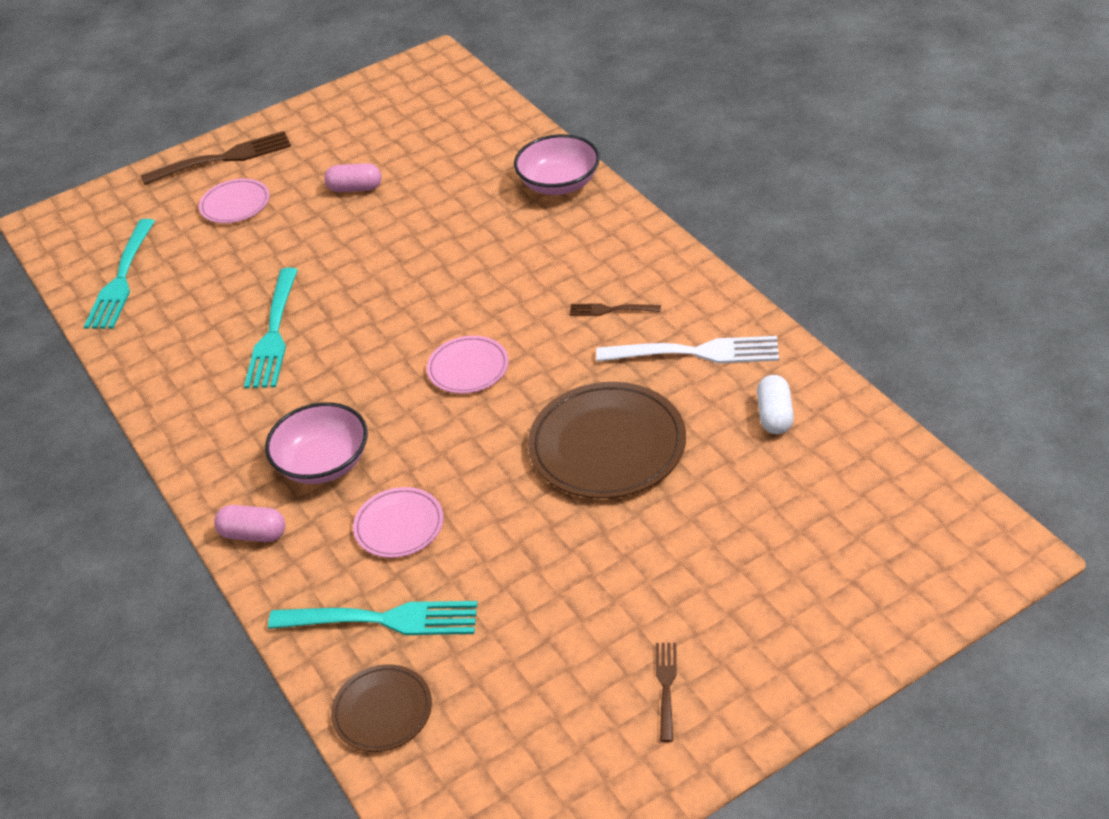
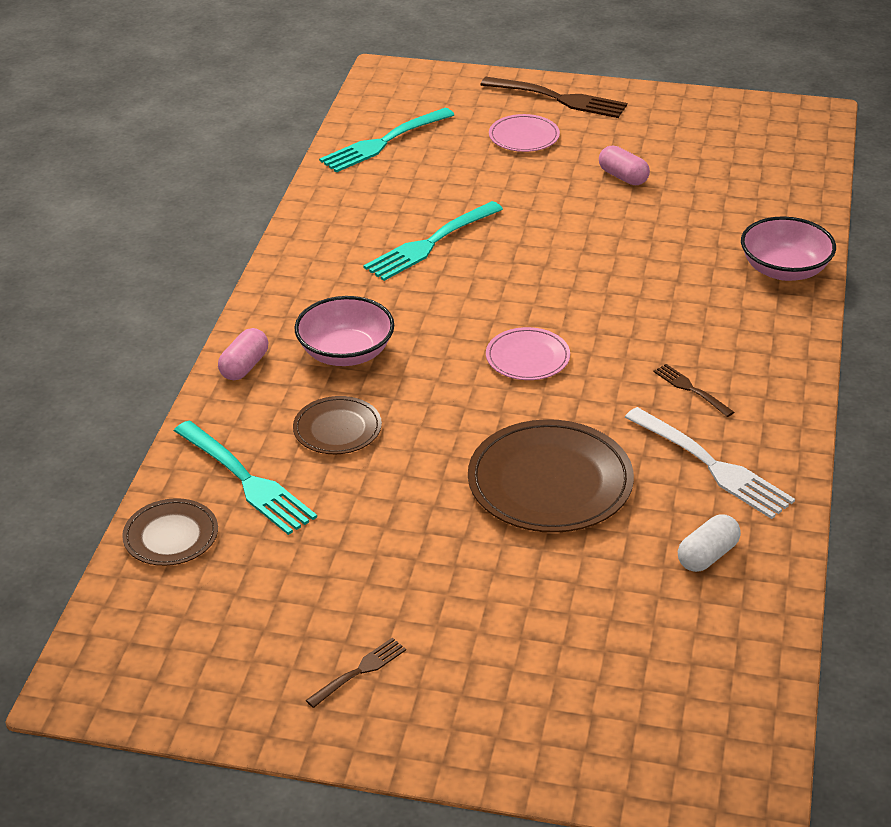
camera: 40 degrees right, 5 degrees down
(253, 534) = (244, 366): pink capsule -> pink capsule turned 60 degrees clockwise
(399, 525) = (337, 429): pink plate -> brown plate

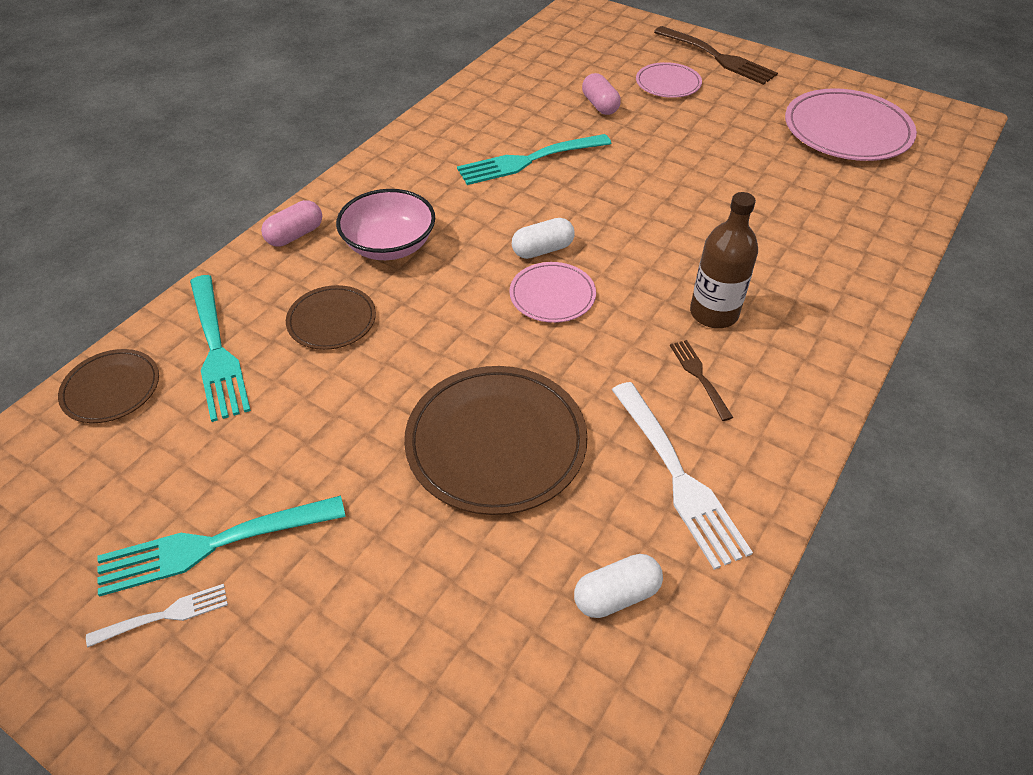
camera: 20 degrees right, 10 degrees up
(359, 672) = (164, 616): brown fork -> white fork
(384, 142) = (544, 63): turquoise fork -> turquoise fork (214, 544)
(495, 321) = (542, 250): none -> white capsule
(623, 177) = (740, 139): pink capsule -> pink capsule (600, 105)
(677, 337) = (714, 313): none -> brown bottle
(718, 147) = (847, 130): none -> pink plate
(784, 269) = (860, 269): pink bowl -> none

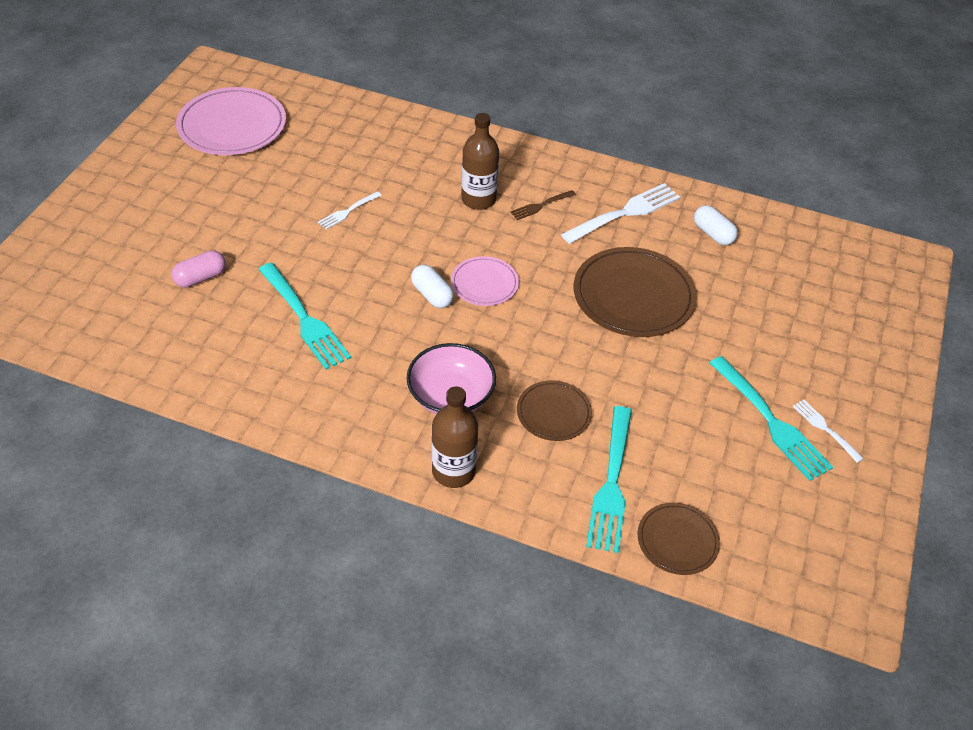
camera: 105 degrees left, 0 degrees up
(216, 349) = (611, 482): turquoise fork -> turquoise fork turned 135 degrees clockwise
(295, 235) = (453, 471): pink capsule -> brown bottle
(668, 83) = (156, 232): pink plate -> none
(694, 201) = (348, 211): none -> white fork
(716, 57) = (102, 200): brown fork -> none

